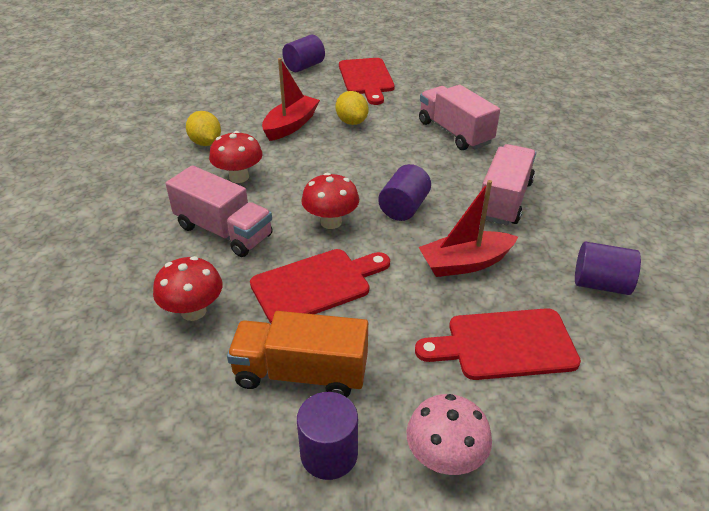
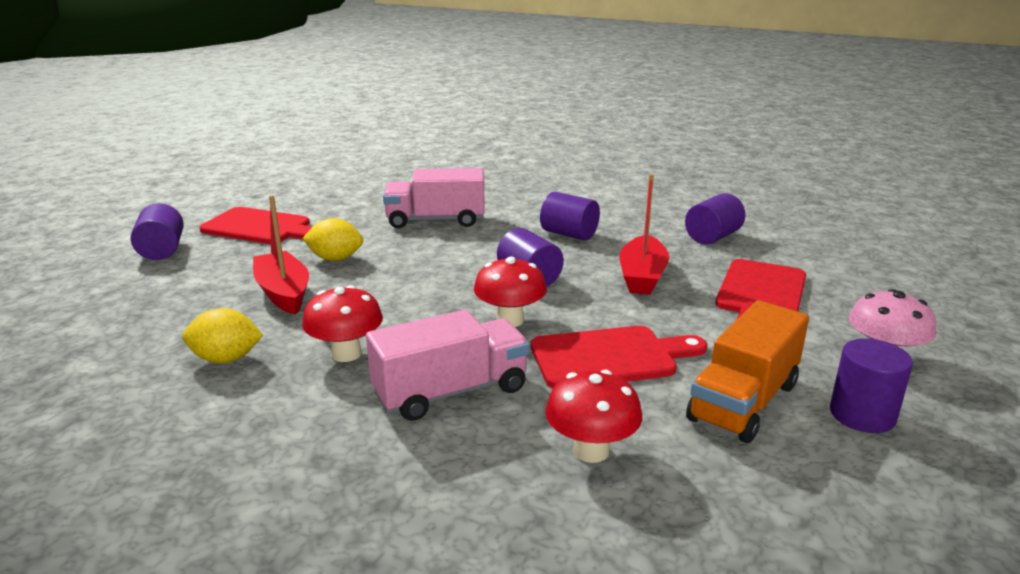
camera: 60 degrees left, 15 degrees down
(316, 284) = (609, 357): red cutting board -> red cutting board turned 75 degrees clockwise
(504, 200) = (569, 234): pink truck -> purple cylinder

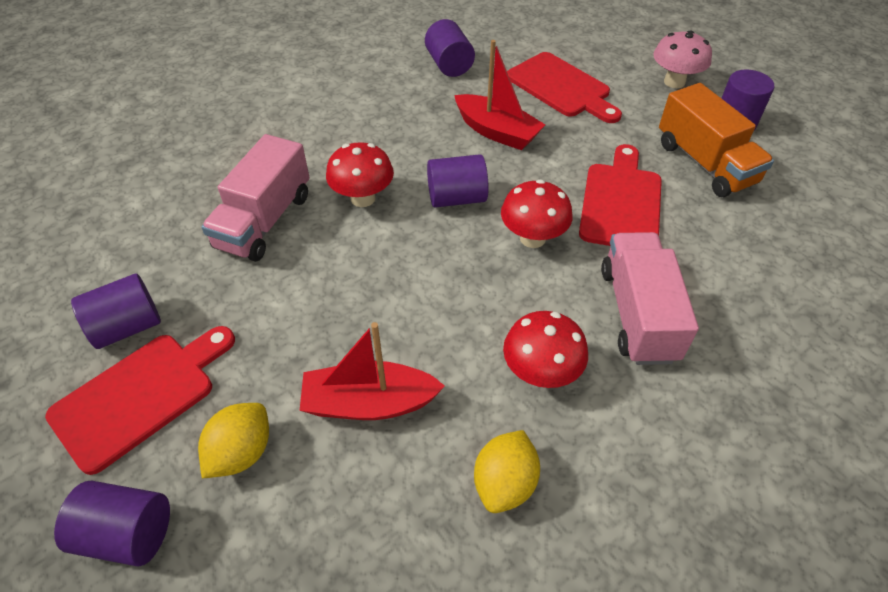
camera: 65 degrees left, 25 degrees up
(335, 259) = (306, 335): yellow lemon -> yellow lemon (241, 452)
(569, 234) = (380, 140): purple cylinder -> purple cylinder (127, 327)
(591, 451) = (742, 260): red mushroom -> red mushroom (363, 198)

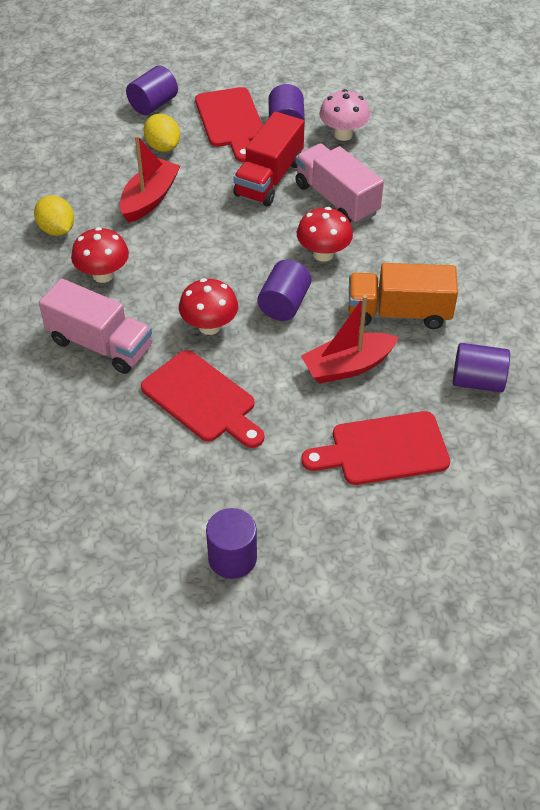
camera: 120 degrees right, 0 degrees up
(257, 295) = (269, 178): none -> red truck
(674, 82) = (330, 554): pink mushroom -> pink mushroom (343, 134)
(705, 163) = (199, 489): orange truck -> orange truck (398, 313)

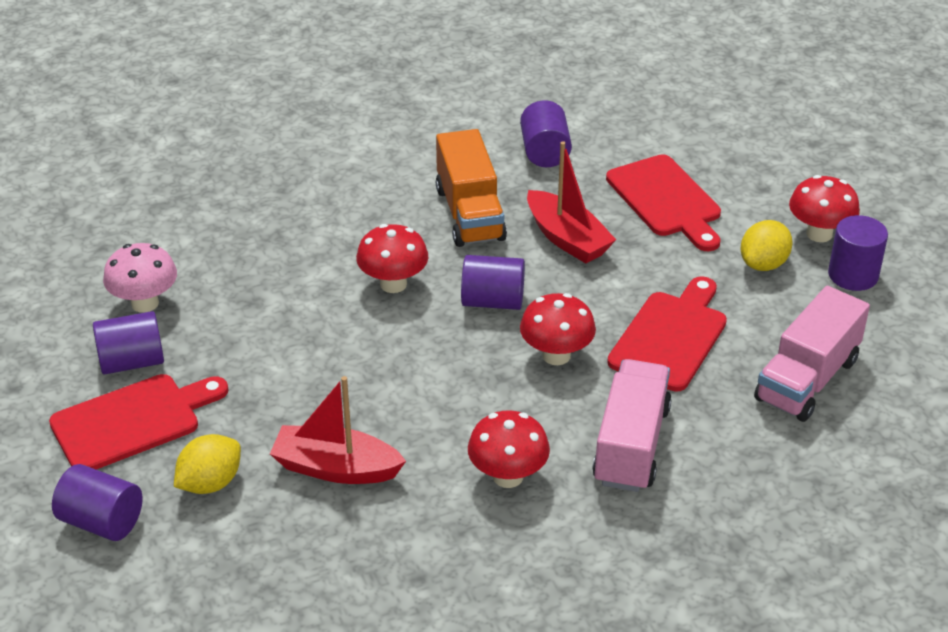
camera: 105 degrees left, 10 degrees down
(57, 229) = (435, 554): yellow lemon -> yellow lemon (763, 264)
(269, 178) = (259, 356): red truck -> none
(300, 553) = (819, 234): none -> red mushroom
(336, 199) = (285, 289): pink truck -> pink truck (807, 379)

